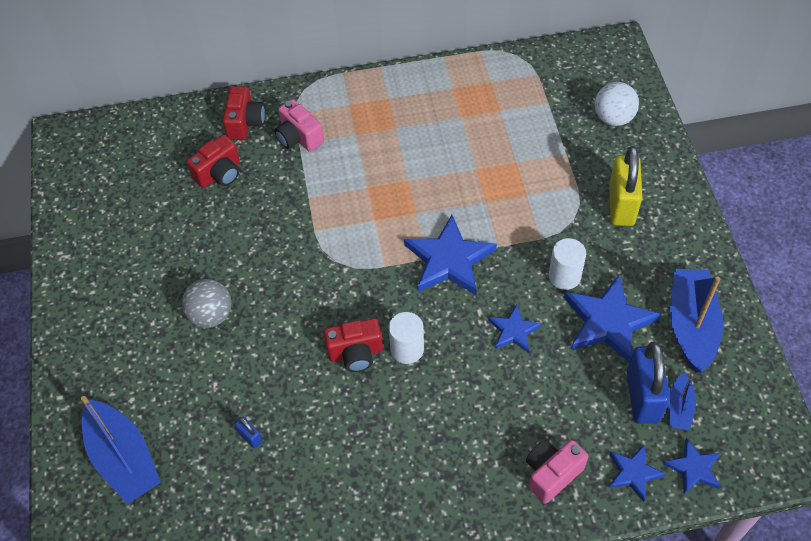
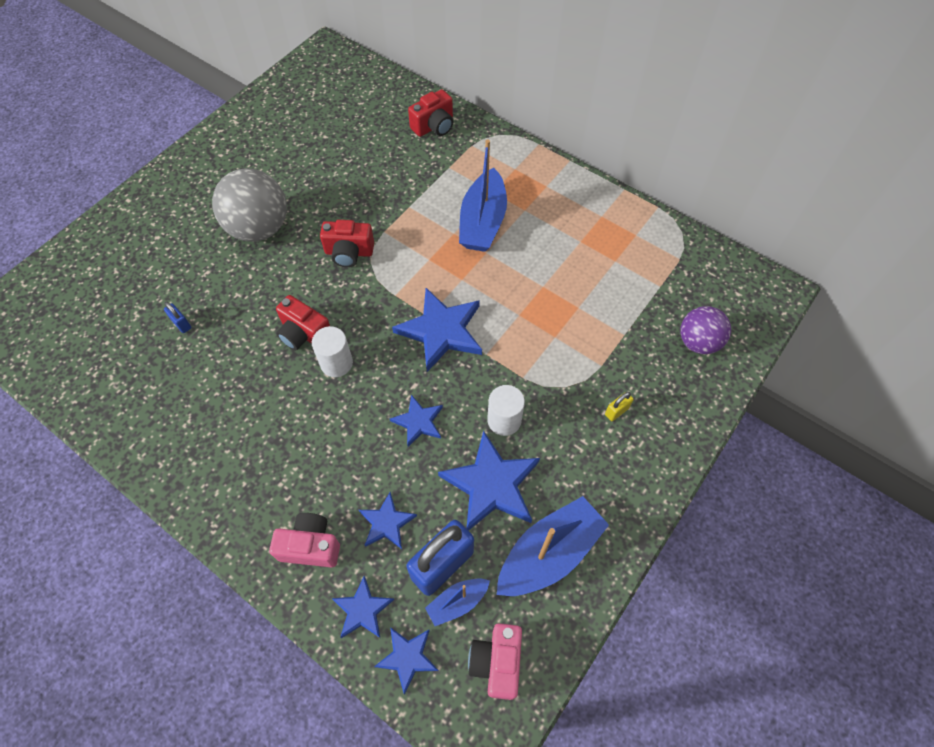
camera: 45 degrees right, 5 degrees up
(123, 459) = (109, 267): blue boat -> blue boat (482, 222)
(211, 315) = (259, 228): grey ball -> grey ball, size x1.60
(219, 173) = (377, 145): red camera -> red camera (349, 252)
(250, 437) = (181, 324): blue padlock -> blue padlock turned 45 degrees counterclockwise
(299, 137) = (454, 163): pink camera -> pink camera (496, 662)
(578, 410) = (386, 523): none -> blue star
(613, 118) = (698, 342): white ball -> purple ball
(621, 205) = (616, 411): yellow padlock -> yellow padlock, size x0.43

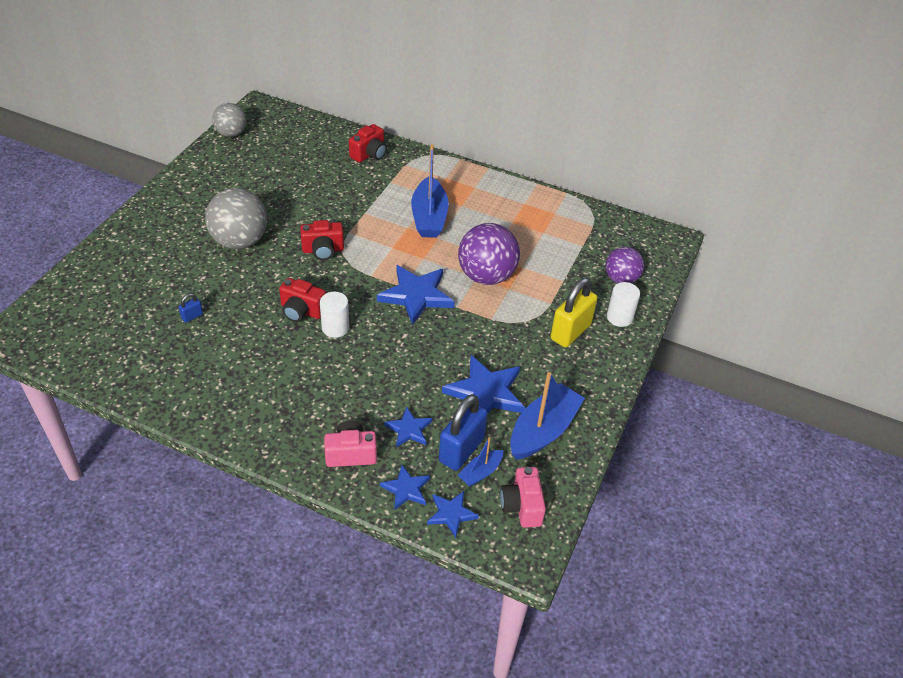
camera: 15 degrees left, 15 degrees down
(181, 324) = (192, 316): blue padlock -> blue padlock turned 75 degrees counterclockwise
(286, 82) = (231, 133): none -> grey ball
(418, 422) = (415, 359): blue star -> none
(504, 420) = (484, 349): white cylinder -> white cylinder (619, 317)
(531, 314) = (486, 276): none -> purple ball
(616, 411) = (570, 332): yellow padlock -> yellow padlock, size x2.30

